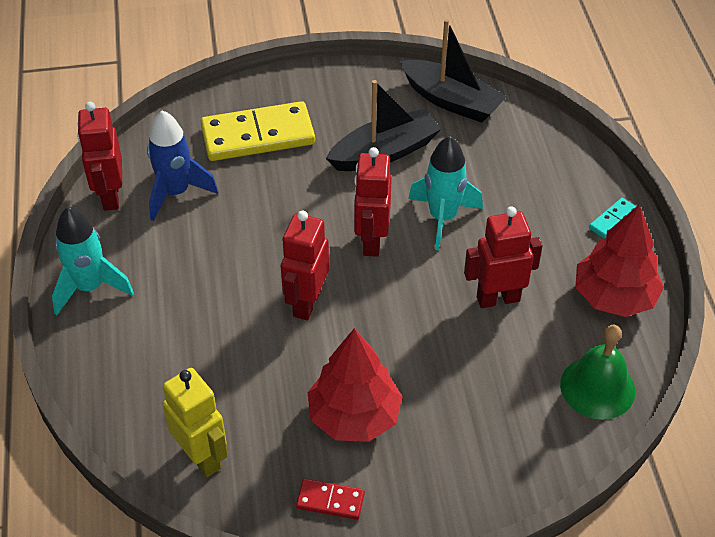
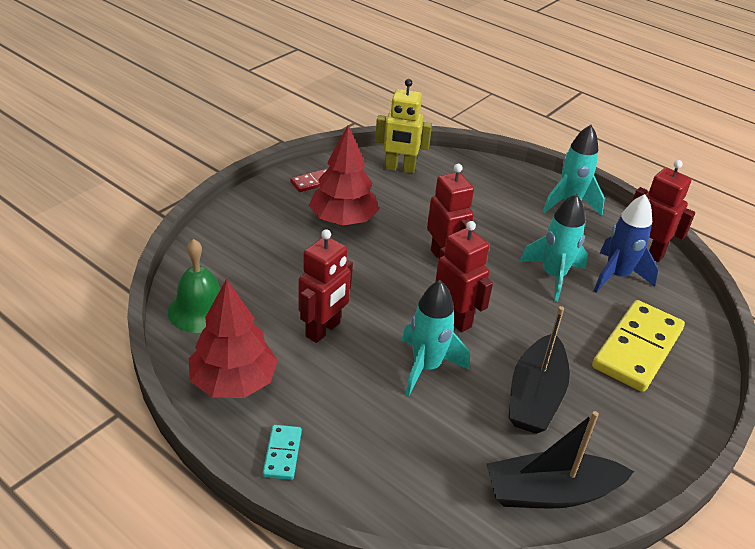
camera: 135 degrees right, 10 degrees down
(231, 225) = (553, 276): none -> turquoise rocket

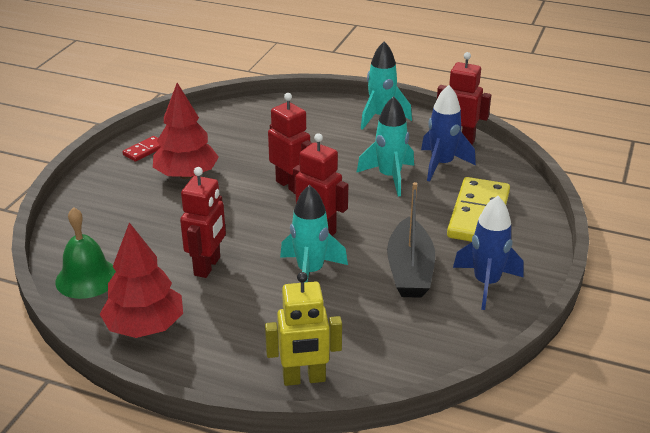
camera: 15 degrees left, 5 degrees down
(282, 454) = (214, 369): turquoise domino -> none
(399, 169) = (220, 122): yellow robot -> yellow robot (304, 379)
(551, 492) = (449, 336): black boat -> none
(616, 438) = (486, 284): none -> blue rocket

